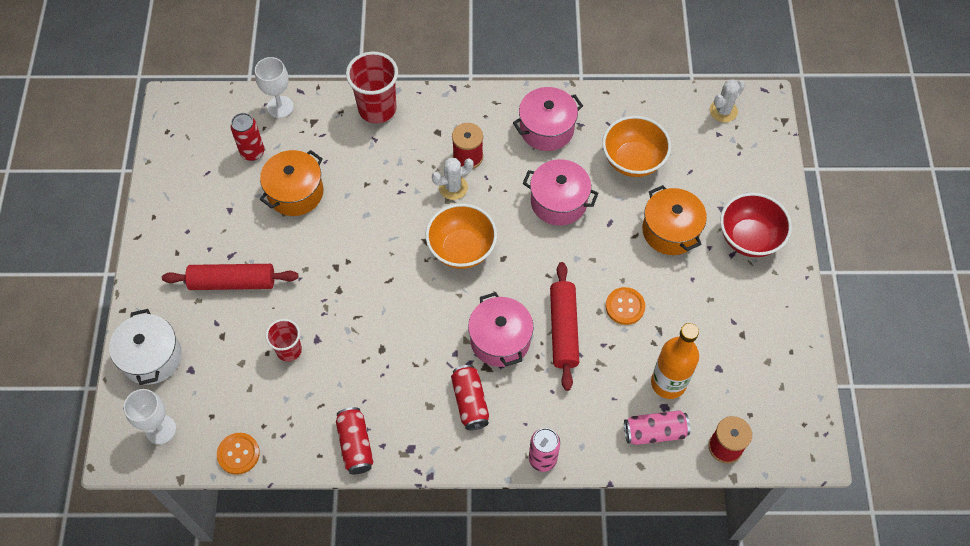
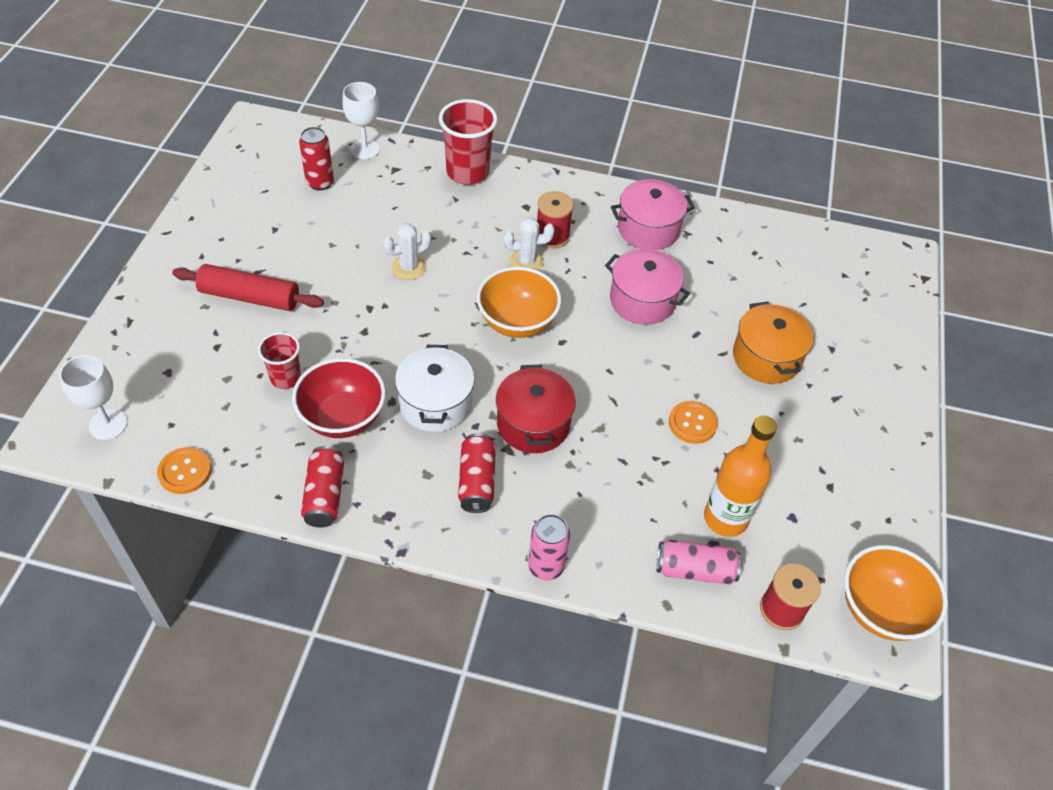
camera: 10 degrees right, 10 degrees down
(151, 357) = (130, 349): white pot -> white pot (435, 403)
(295, 192) = (351, 228): orange pot -> none
(500, 340) = (533, 424): pink pot -> red pot
(563, 329) = (611, 430): red rolling pin -> none
(633, 160) = (738, 279): orange bowl -> orange bowl (880, 610)
(723, 111) = (855, 254): white cactus -> white cactus (409, 267)
(749, 238) = (859, 386): red bowl -> red bowl (343, 418)

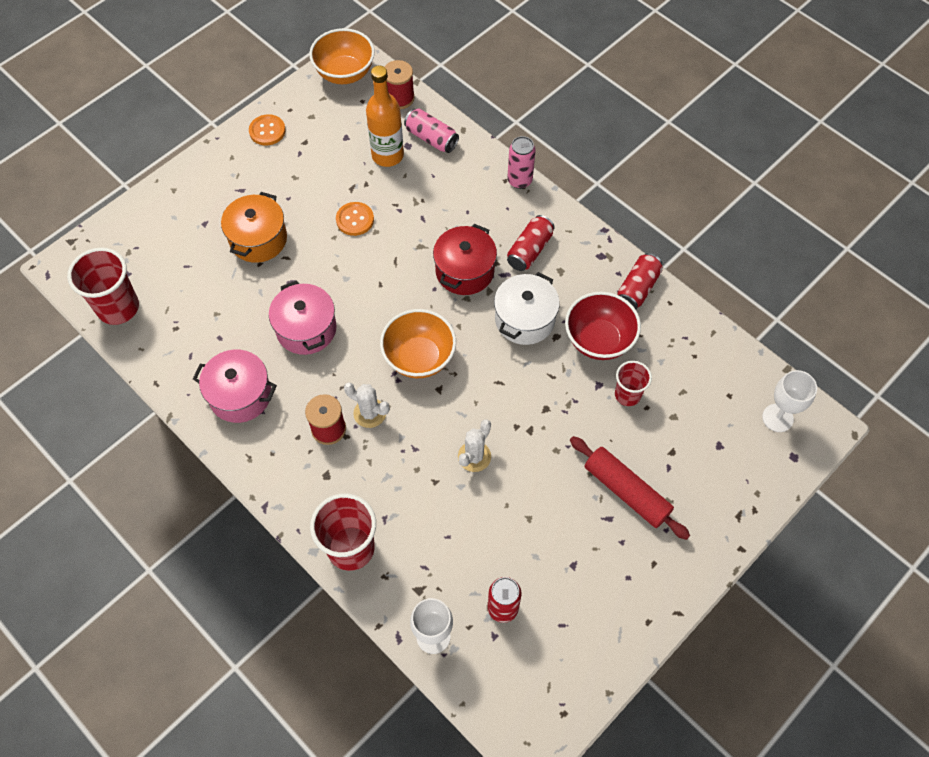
camera: 145 degrees left, 10 degrees up
(185, 471) = (729, 351): orange button -> orange button (267, 131)
(409, 267) = (474, 456): white cactus -> white cactus turned 60 degrees counterclockwise
(819, 246) = (118, 308): none -> red cup

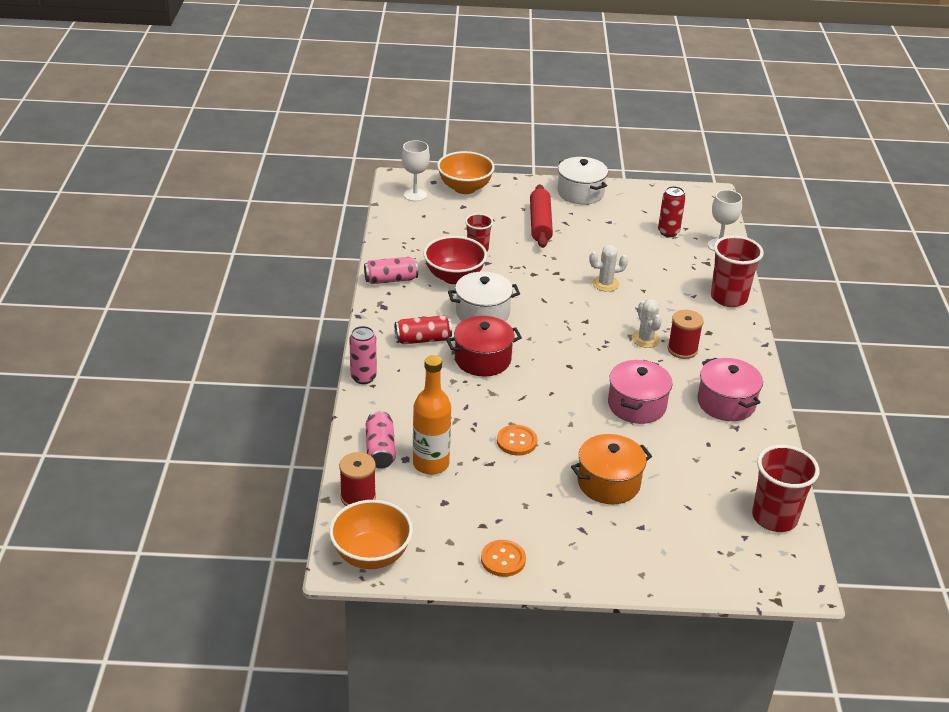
camera: 135 degrees left, 25 degrees down
(419, 357) = (577, 341): orange bowl -> orange bowl (465, 188)
(637, 288) = (391, 279): red can -> pink can
(654, 590) = (580, 193): none -> white pot

